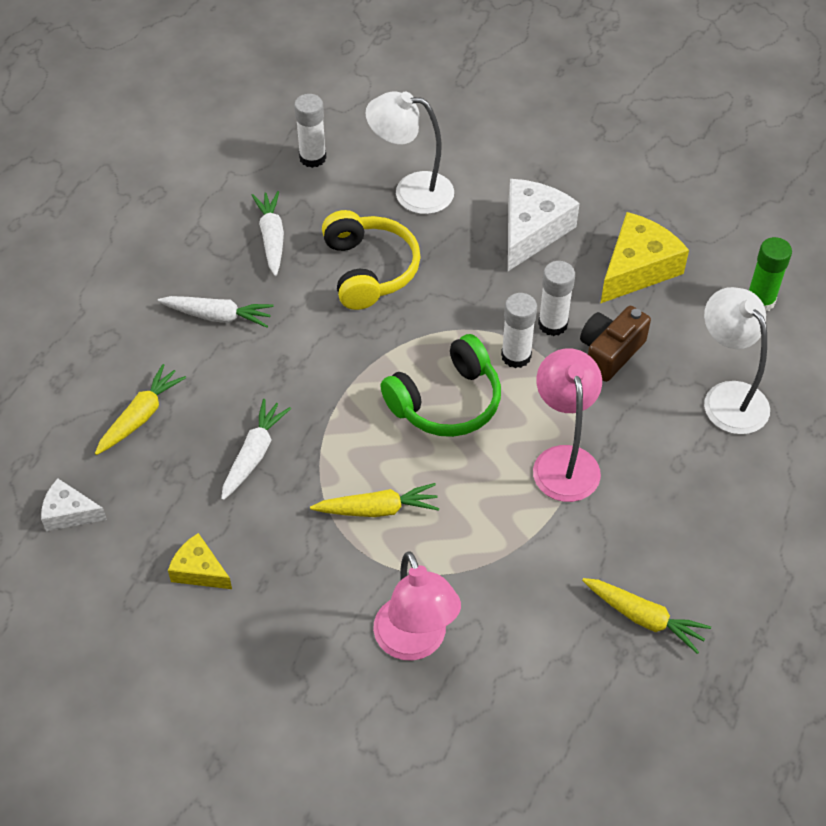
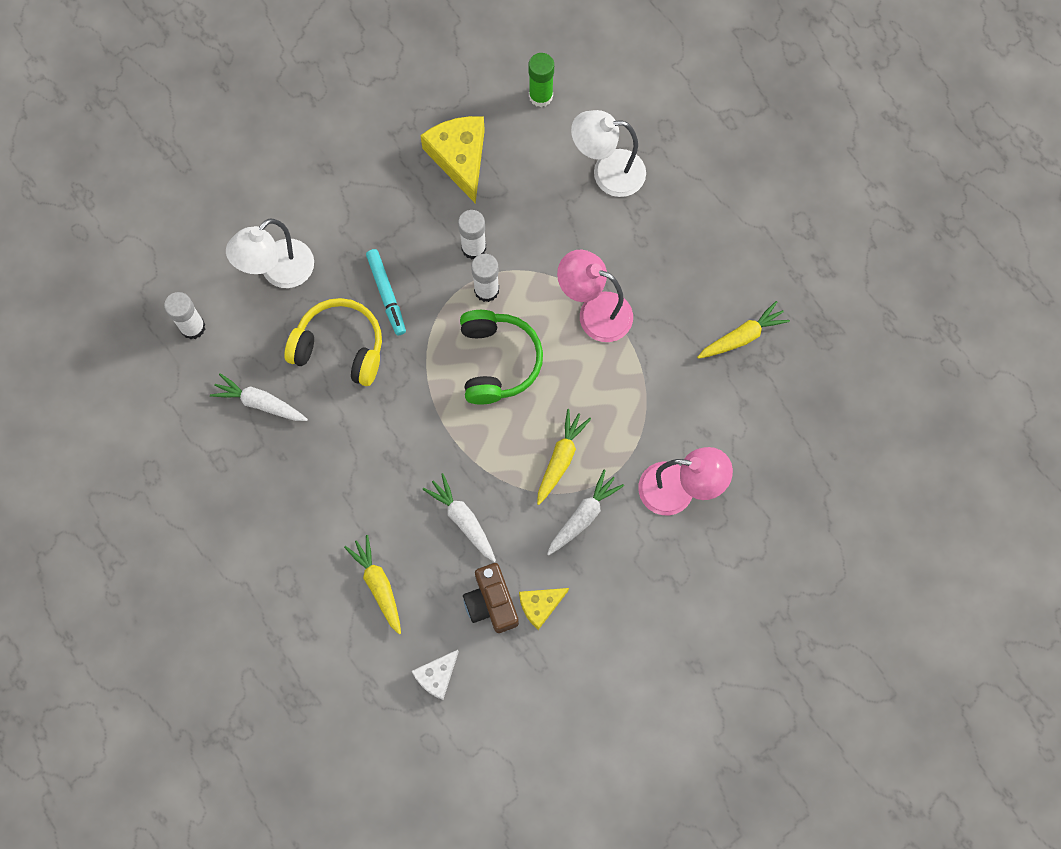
camera: 60 degrees left, 20 degrees up
(218, 316) = (315, 482): white carrot -> white carrot (583, 515)
(450, 279) = (386, 294): none -> turquoise marker
(532, 231) = (377, 209): white cheese -> none
(610, 352) = (522, 224): brown camera -> brown camera (491, 602)

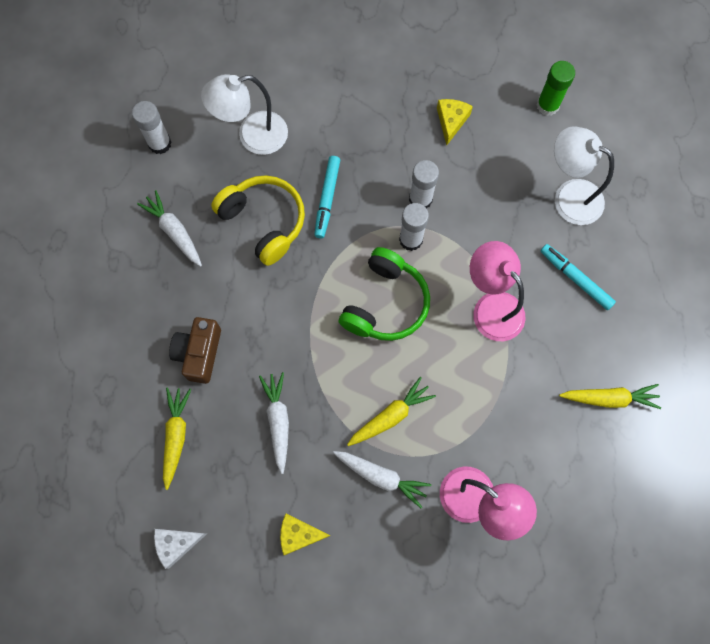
camera: 30 degrees right, 0 degrees up
(460, 158) = (451, 121): yellow cheese -> yellow cheese, size x0.57
(491, 602) = (259, 507): brown camera -> brown camera (199, 353)
(583, 515) = (382, 477): white carrot -> white carrot turned 45 degrees clockwise
(655, 246) = (575, 279): none -> turquoise marker

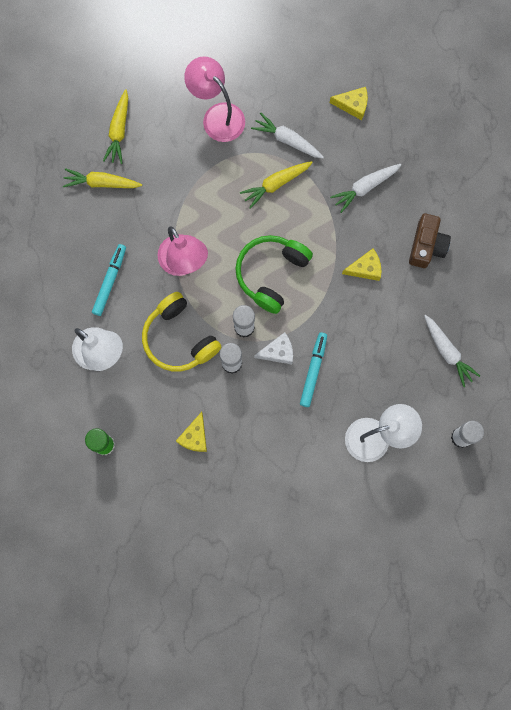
camera: 175 degrees left, 5 degrees up
(176, 436) = (445, 183): yellow carrot -> yellow carrot (119, 131)
(177, 544) = (444, 106): white cheese -> white cheese (278, 352)
(264, 222) = (369, 354): yellow headphones -> yellow headphones (179, 338)
(273, 319) = (365, 268): none -> yellow cheese
(278, 421) = (365, 187): white carrot -> white carrot turned 60 degrees clockwise
(575, 279) = (110, 281): turquoise marker -> turquoise marker turned 120 degrees counterclockwise

